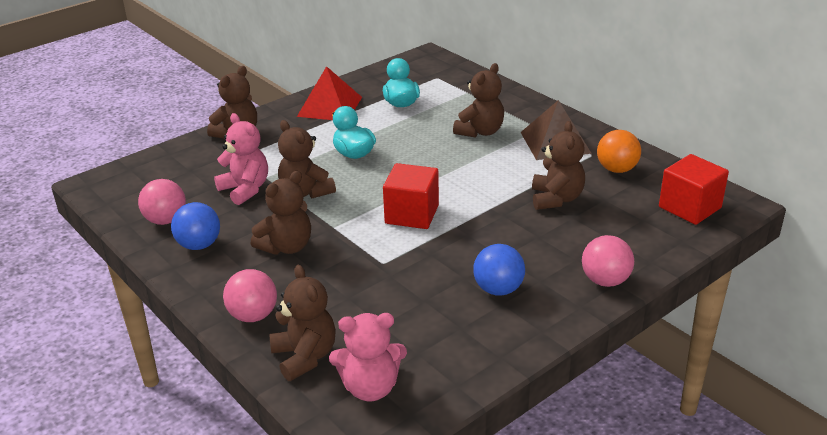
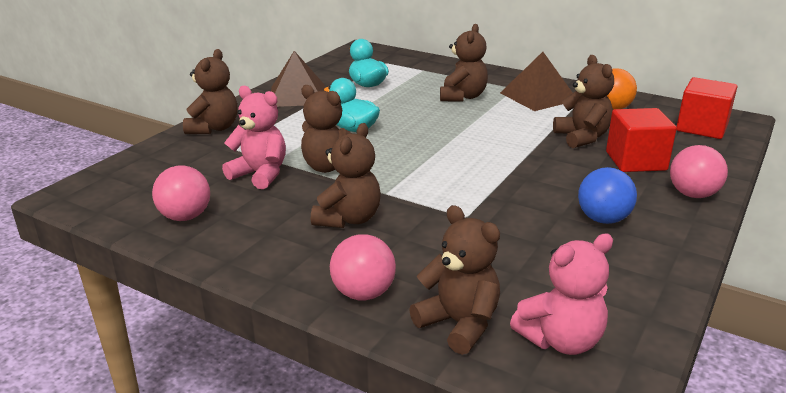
camera: 20 degrees left, 5 degrees down
(199, 245) = (244, 234): blue ball -> none
(330, 106) = (297, 95): red pyramid -> brown pyramid
(412, 214) = (457, 170): red cube -> red cube (636, 161)

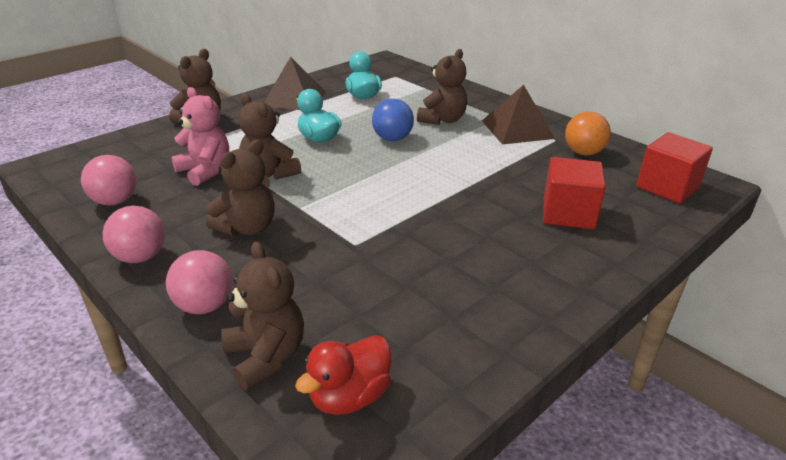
camera: 15 degrees right, 5 degrees up
(561, 340) = (349, 396): pink teddy bear -> red duck
(582, 137) = (530, 179): brown teddy bear -> none
(603, 219) = (487, 272): blue ball -> blue ball (392, 139)
(693, 194) = (603, 261): pink ball -> pink ball (140, 257)

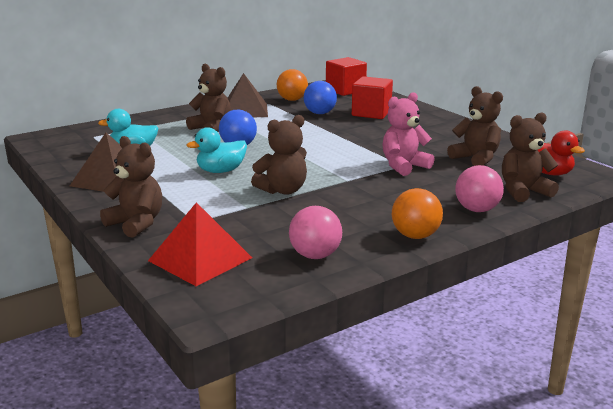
camera: 80 degrees left, 10 degrees down
(127, 152) = (200, 259): none -> red pyramid
(140, 257) = (415, 236): pink ball -> orange ball
(205, 171) = (266, 216): pink teddy bear -> pink teddy bear (404, 166)
(247, 228) = (375, 198): brown teddy bear -> brown teddy bear (476, 159)
(539, 175) = (320, 113): none -> blue ball

